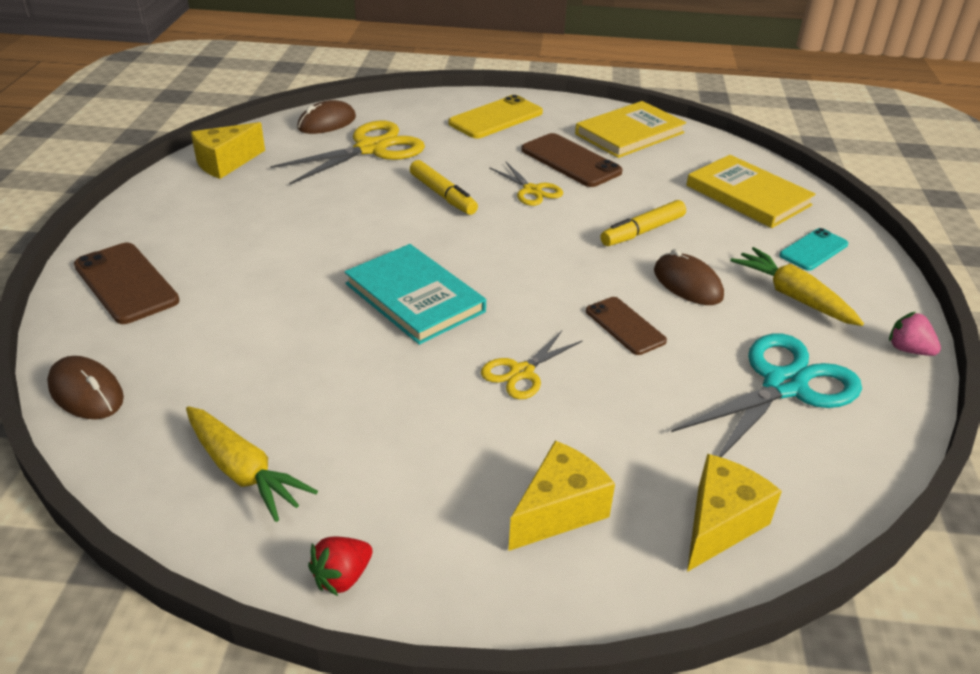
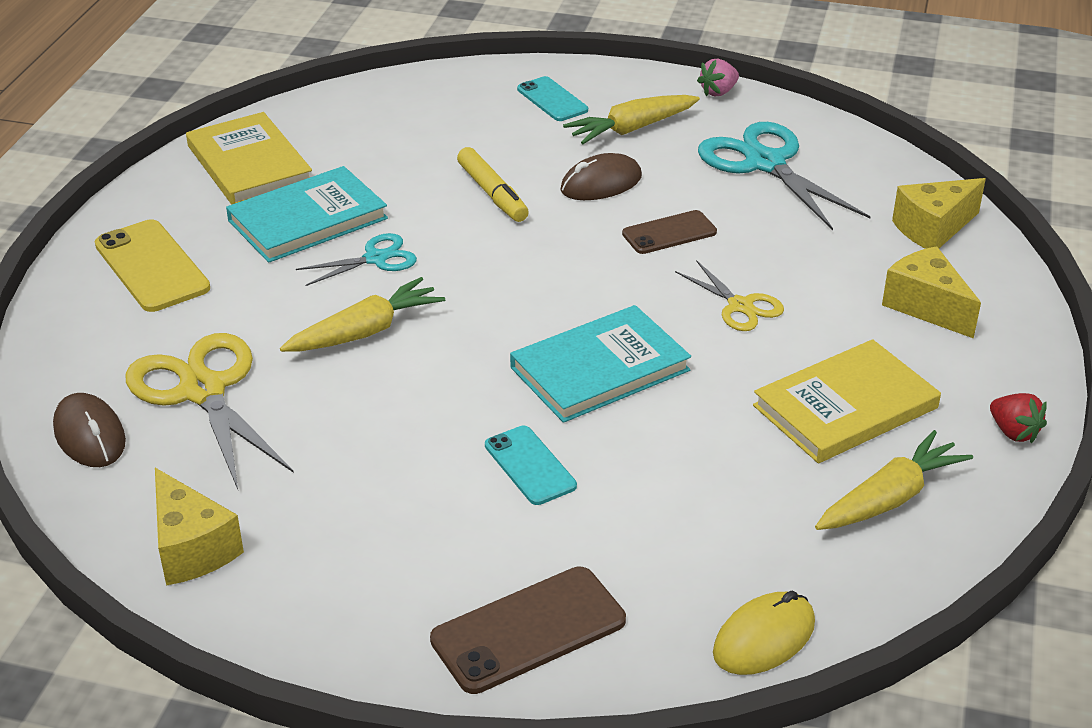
camera: 80 degrees left, 0 degrees up
(86, 392) = (764, 638): brown mouse -> yellow mouse
(295, 272) = (530, 466): none -> turquoise phone
(442, 195) = (365, 332): yellow marker -> yellow carrot
(532, 190) = (376, 259): yellow scissors -> turquoise scissors
(570, 161) = (307, 219): brown phone -> turquoise book
(720, 524) = (933, 229): yellow cheese -> yellow cheese turned 75 degrees counterclockwise
(748, 195) = (433, 113): yellow book -> yellow book (845, 407)

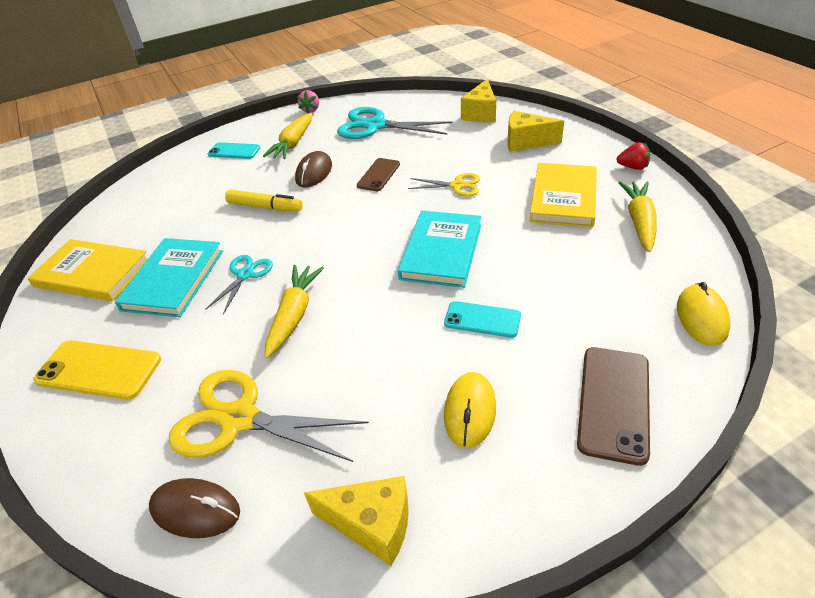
camera: 40 degrees left, 5 degrees up
(390, 532) = (470, 411): none -> yellow mouse

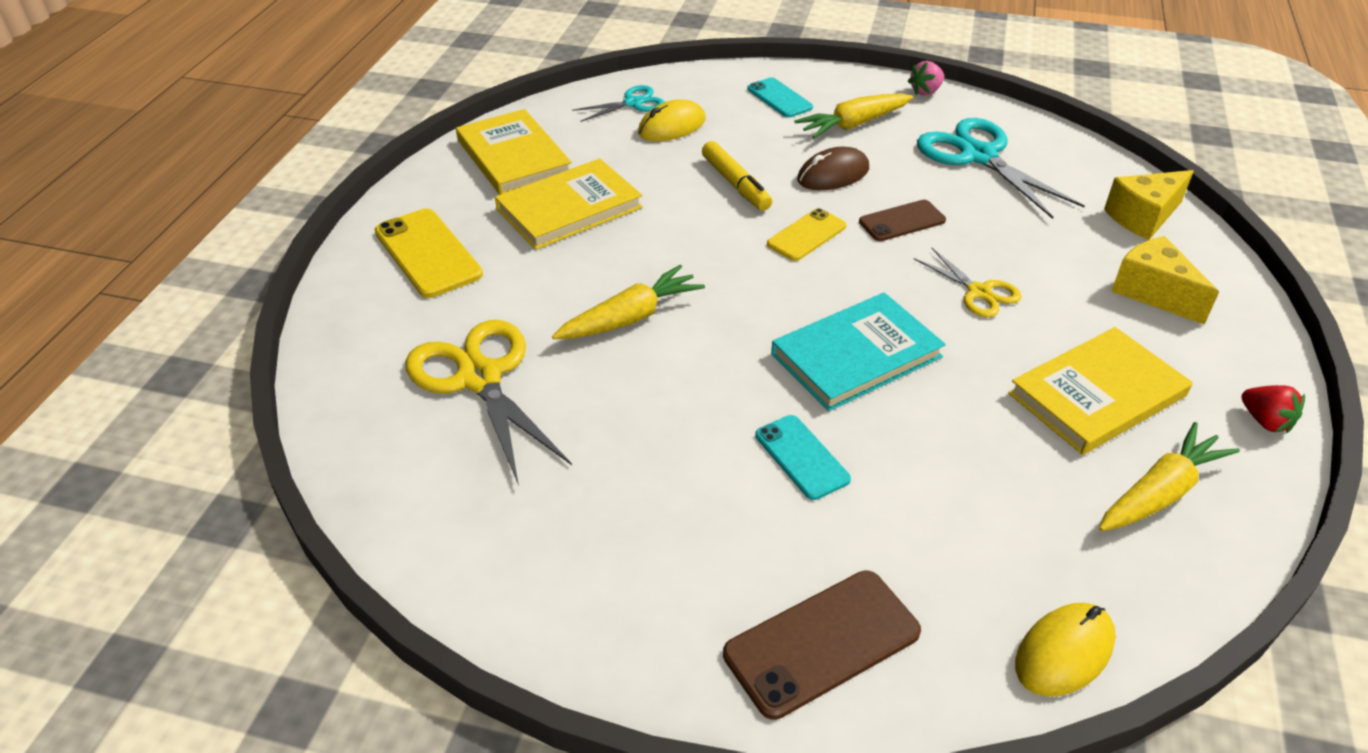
camera: 40 degrees right, 0 degrees up
(173, 280) = (569, 208): turquoise book -> yellow book
(195, 510) = (372, 425): brown mouse -> none
(245, 274) = (634, 246): turquoise scissors -> turquoise scissors (633, 103)
(339, 209) = (806, 235): none -> yellow phone
(372, 525) = (475, 548): yellow cheese -> none
(470, 411) = (671, 530): yellow mouse -> yellow mouse (672, 126)

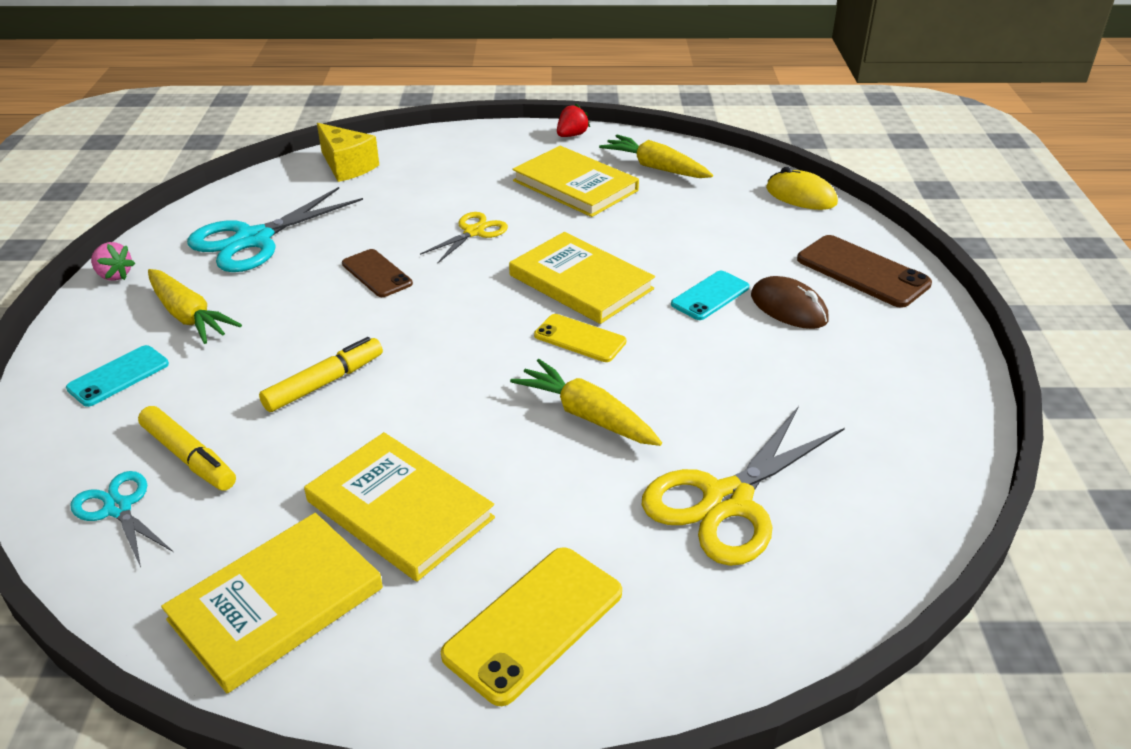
camera: 105 degrees left, 5 degrees down
(672, 126) = (189, 457): yellow mouse -> yellow marker
(806, 235) = (413, 325): yellow phone -> yellow phone (579, 339)
(833, 175) = (297, 320): brown mouse -> brown mouse (788, 308)
(856, 355) = (580, 282): turquoise book -> yellow book
(1153, 292) = (448, 165): yellow cheese -> none

